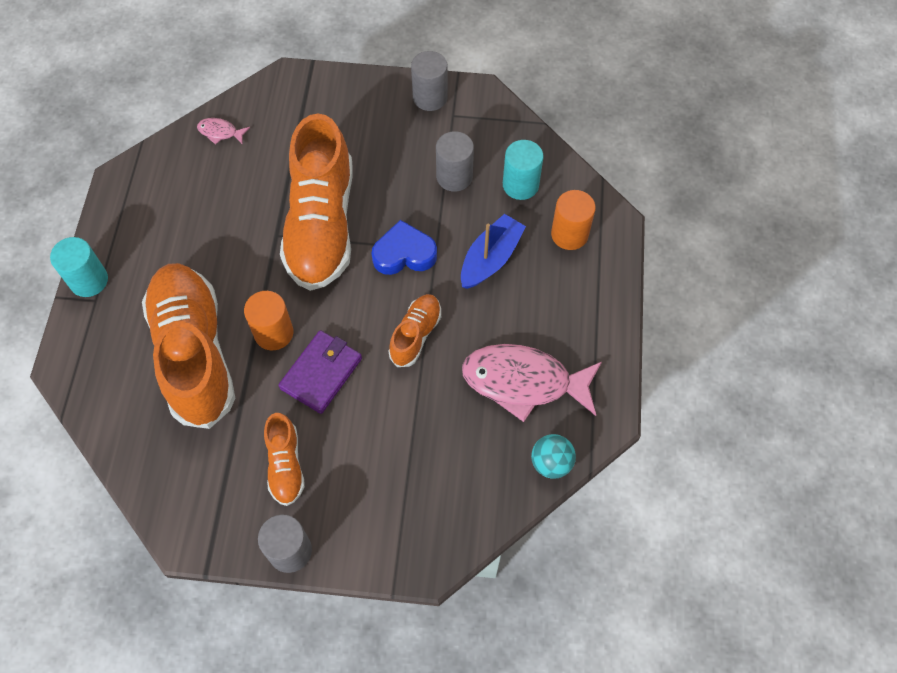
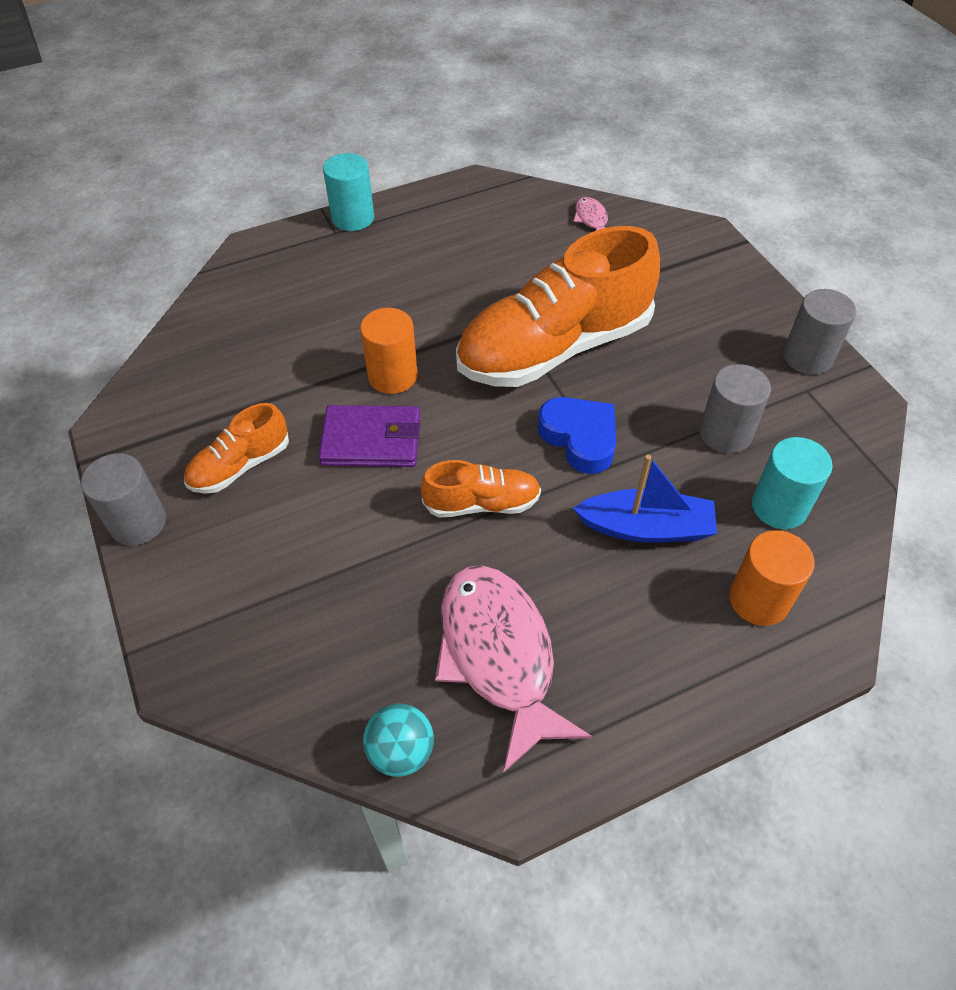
camera: 60 degrees right, 10 degrees down
(194, 353) = (326, 327): orange shoe -> none

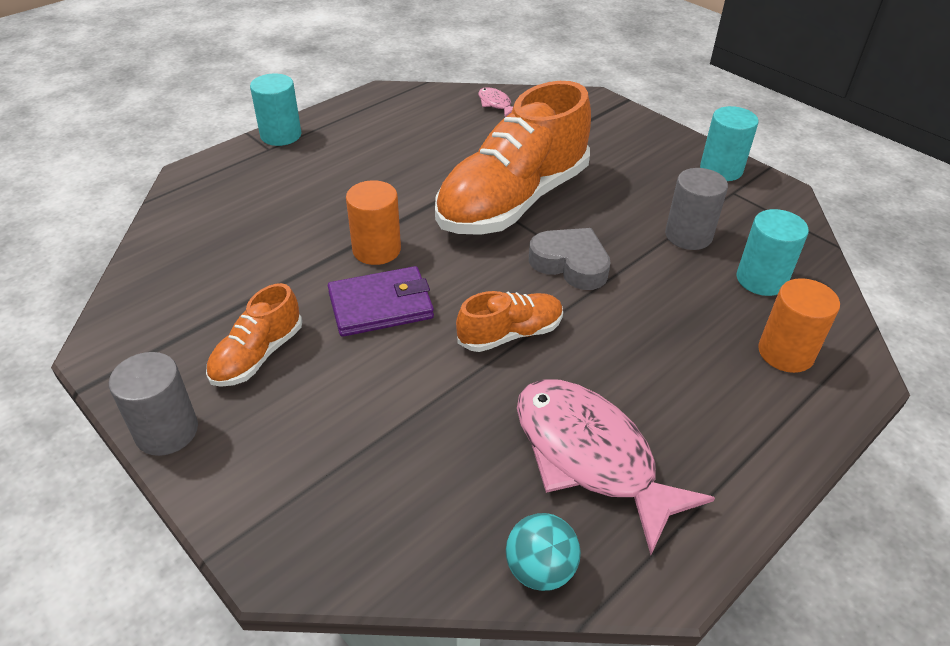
camera: 20 degrees left, 10 degrees down
(580, 438) = (570, 264): blue heart -> grey heart
(646, 527) = (663, 320): blue boat -> none
(807, 357) = (721, 169): grey cylinder -> turquoise cylinder

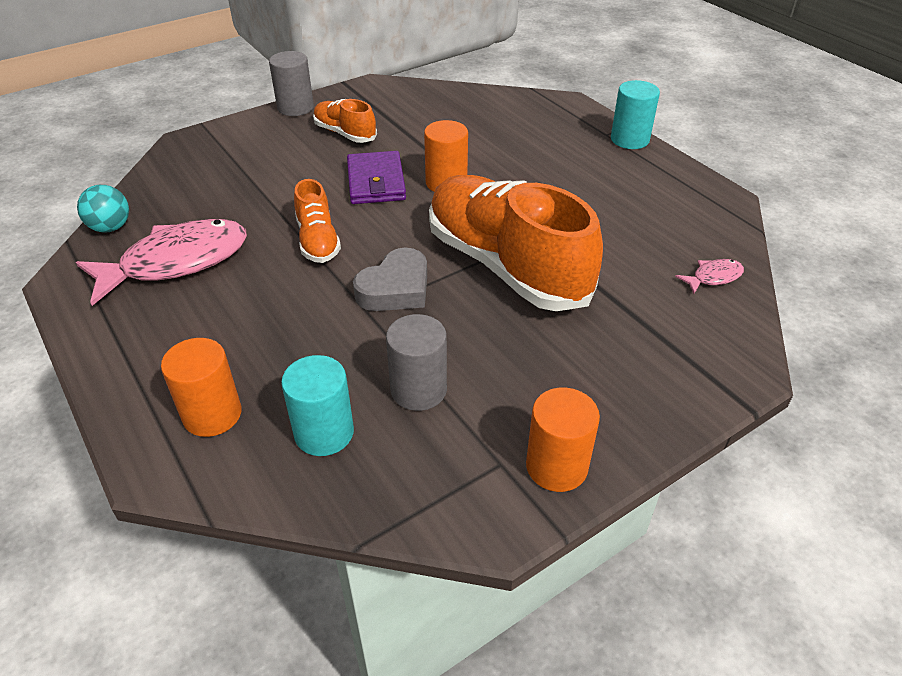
camera: 100 degrees right, 0 degrees up
(721, 169) = (556, 466): turquoise cylinder -> orange cylinder

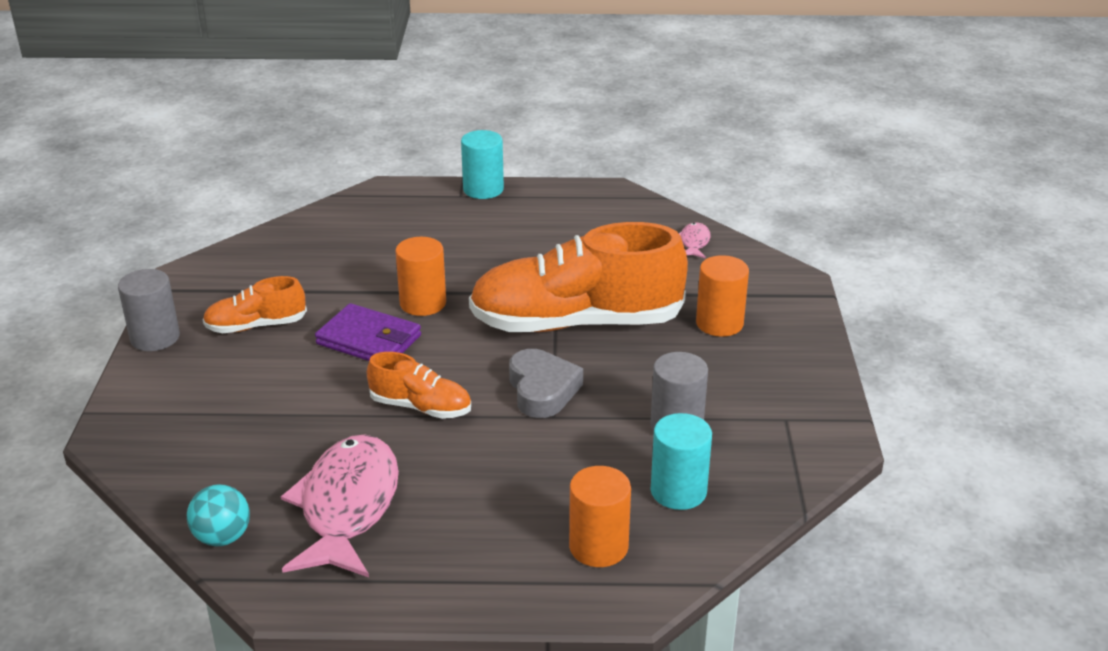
camera: 55 degrees left, 10 degrees down
(556, 466) = (809, 396): orange cylinder -> orange cylinder (719, 323)

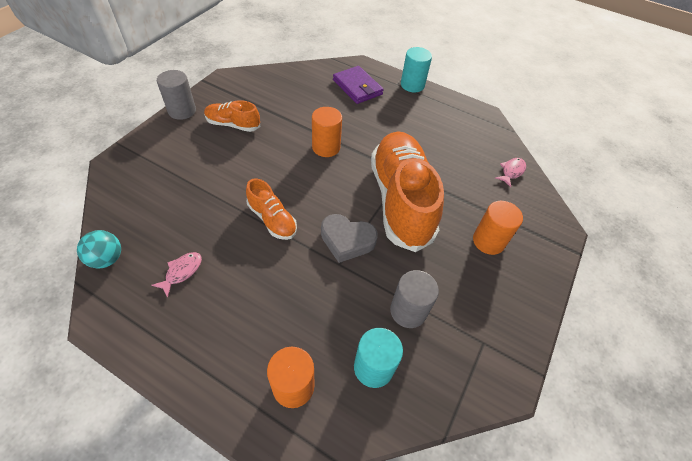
camera: 25 degrees right, 20 degrees up
(347, 507) = (182, 272): pink fish -> pink fish, size x0.43
(369, 340) = (280, 159): purple wallet -> purple wallet (357, 87)
(542, 390) = (347, 240): grey heart -> grey heart turned 90 degrees clockwise
(576, 323) = (400, 200): orange shoe -> orange shoe turned 60 degrees clockwise

